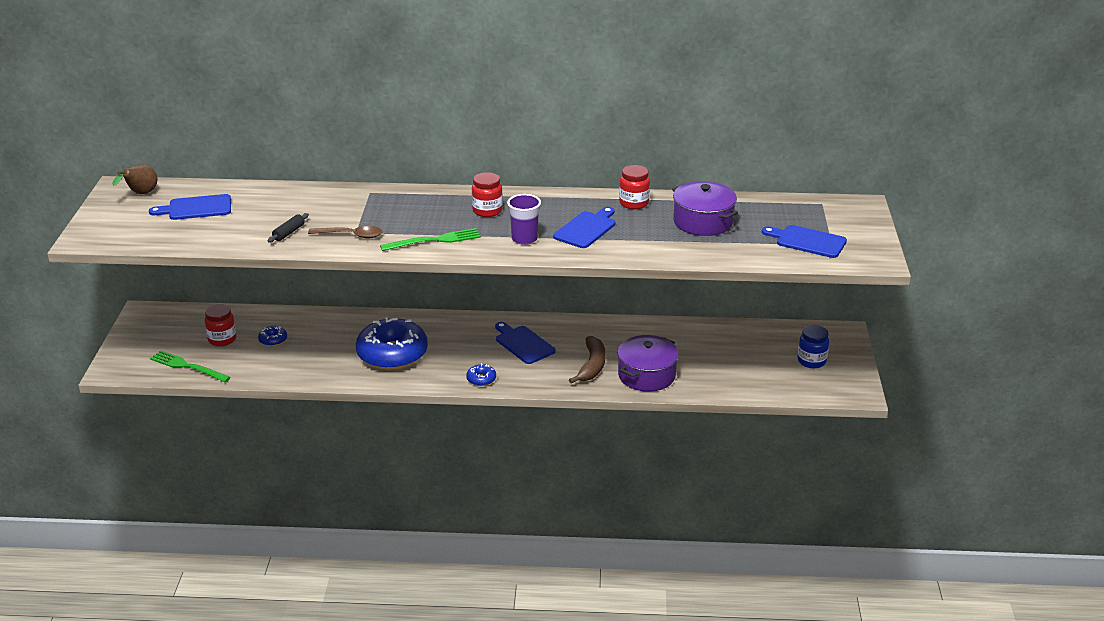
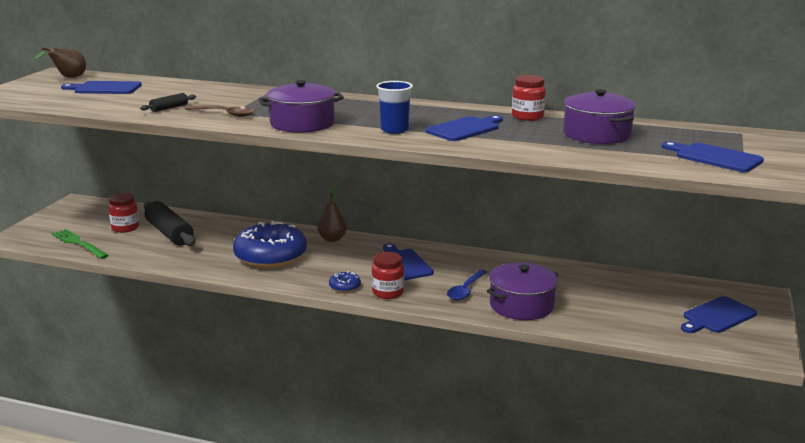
camera: 15 degrees right, 10 degrees down
(273, 340) = (169, 233): blue donut -> black rolling pin
(434, 240) = (302, 124): green fork -> purple pot
(441, 323) = (332, 239): none -> brown pear
(487, 211) = (372, 110): red jar -> red jar (388, 292)
(524, 239) = (394, 130): purple cup -> blue cup
(592, 366) = (466, 290): brown banana -> blue spoon
(811, 361) = (717, 316): blue jar -> blue cutting board

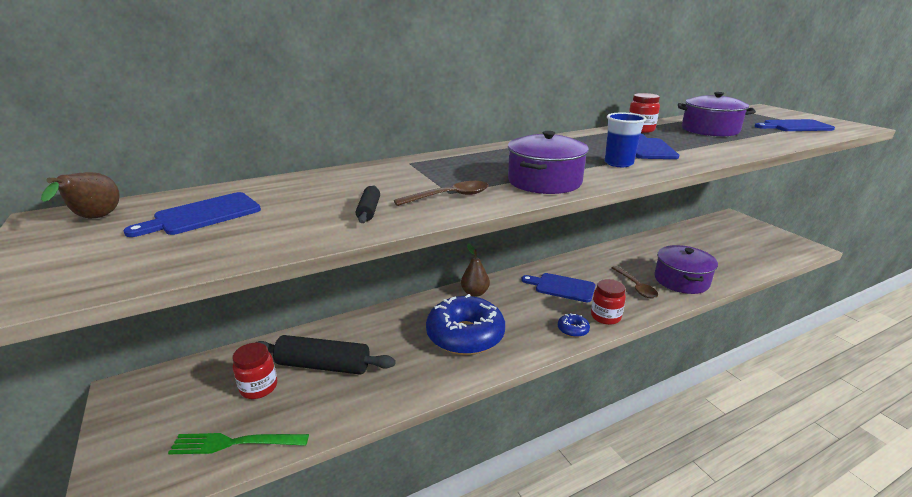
camera: 45 degrees left, 5 degrees up
(466, 290) = (635, 287): blue spoon -> brown spoon
(717, 316) = (750, 237): blue cutting board -> none

